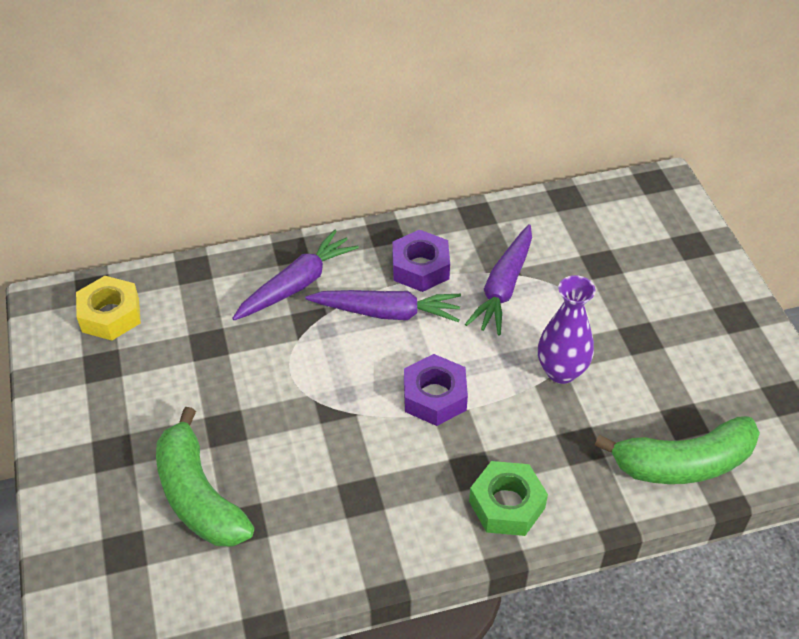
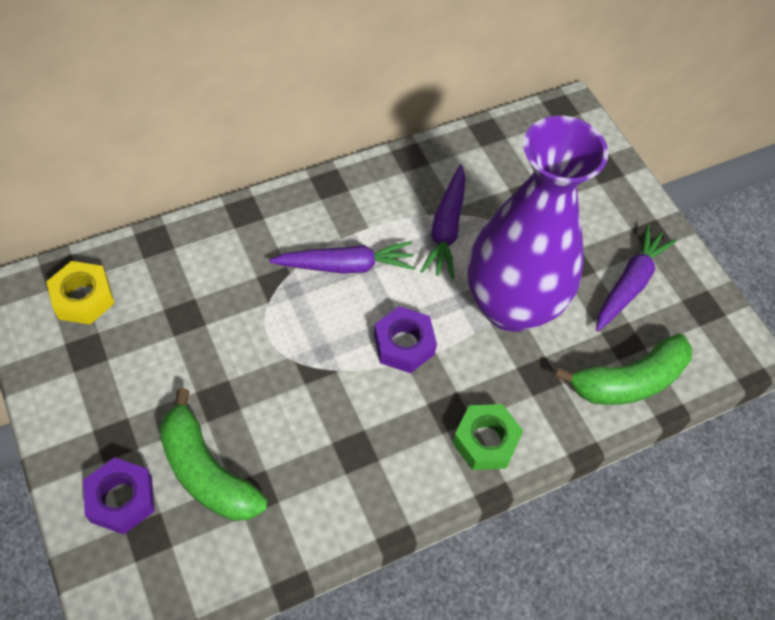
camera: 15 degrees left, 10 degrees up
(296, 284) = (256, 246): purple carrot -> purple carrot (629, 284)
(420, 268) = (368, 216): purple nut -> purple nut (121, 499)
(561, 371) = (511, 306): purple vase -> purple vase, size x2.17

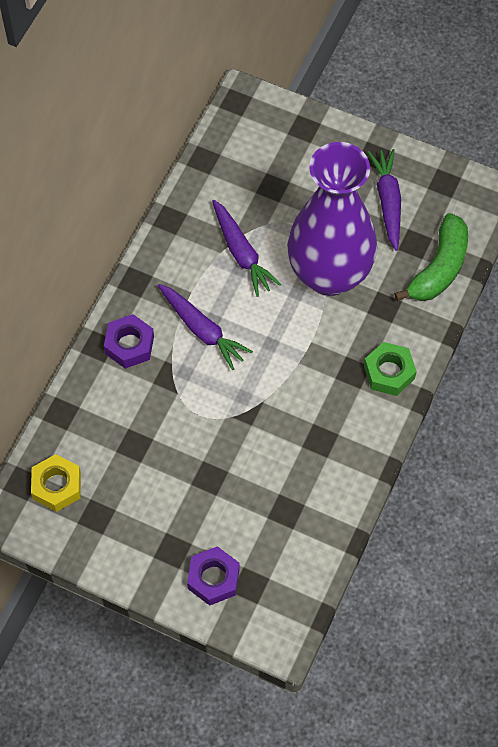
camera: 35 degrees left, 5 degrees up
(206, 471) = (246, 522): green banana -> none
(345, 266) = (202, 330): purple carrot -> purple carrot turned 90 degrees clockwise
(404, 344) = (287, 352): purple nut -> purple nut (129, 345)

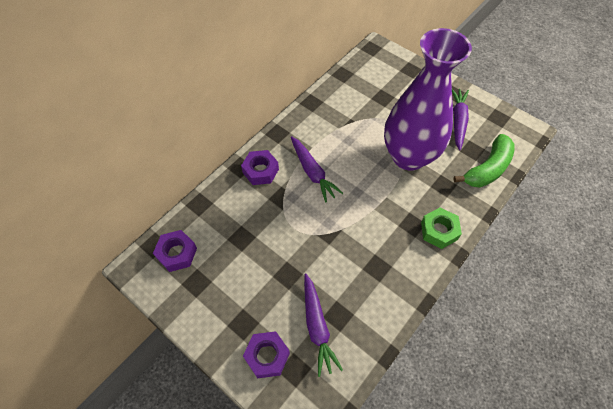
camera: 15 degrees right, 5 degrees down
(57, 486) = (177, 253): yellow nut -> purple nut
(241, 253) = (352, 131): purple carrot -> purple carrot (317, 326)

